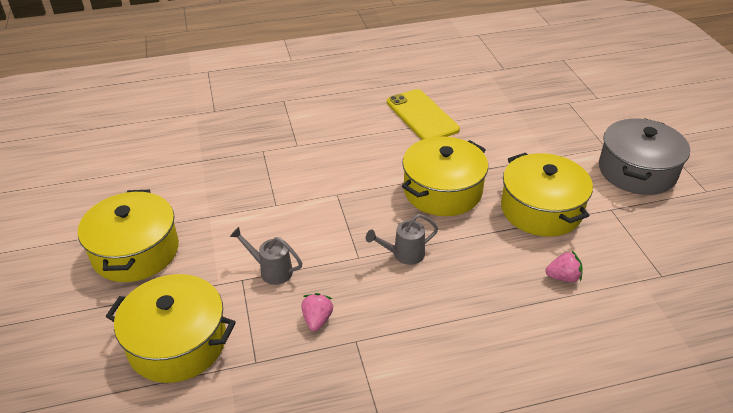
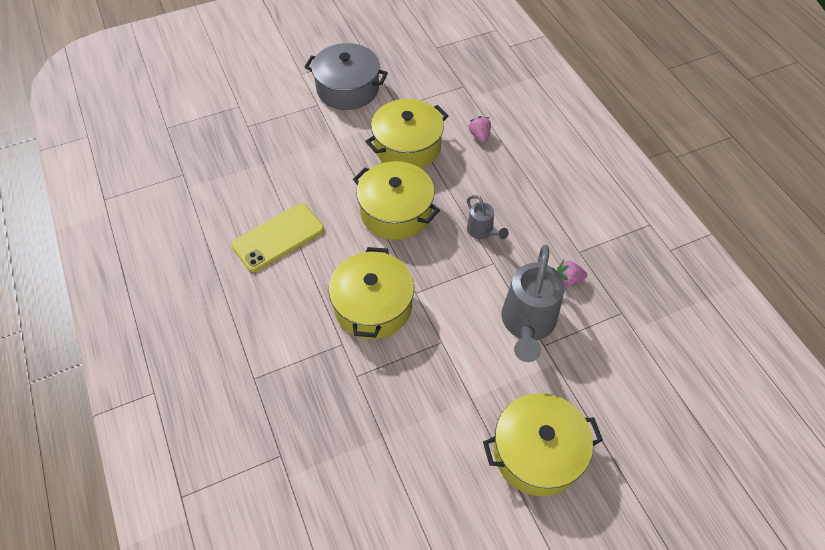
camera: 100 degrees left, 15 degrees up
(177, 343) = (625, 374): yellow pot -> yellow pot (373, 306)
(271, 270) = (527, 324): grey watering can -> grey watering can, size x1.96

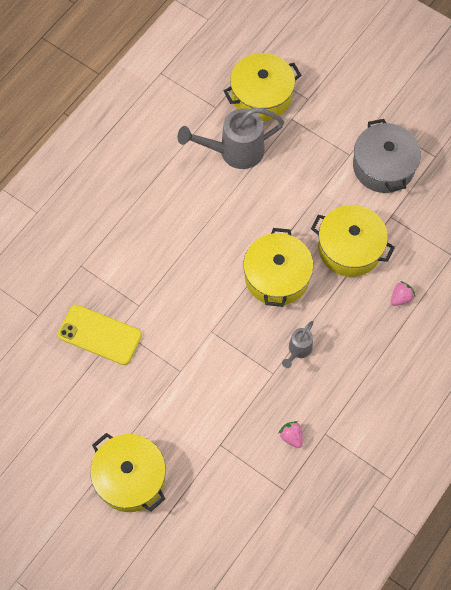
camera: 60 degrees right, 10 degrees up
(278, 237) = (200, 209): yellow phone -> yellow phone (100, 335)
(373, 306) = (182, 308): yellow pot -> yellow pot (261, 96)
(527, 324) = (231, 424): grey watering can -> grey watering can (234, 151)

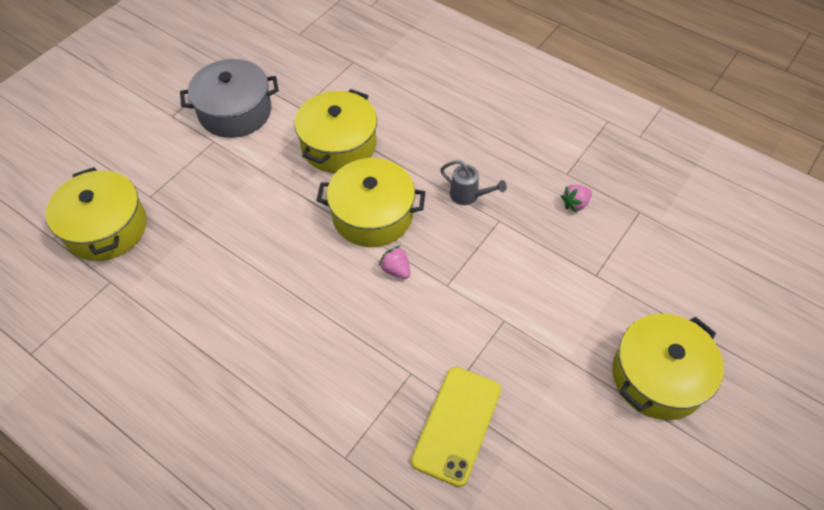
camera: 90 degrees left, 10 degrees down
(234, 151) = (186, 259): grey watering can -> none
(401, 298) = (402, 104): pink strawberry -> pink strawberry (396, 269)

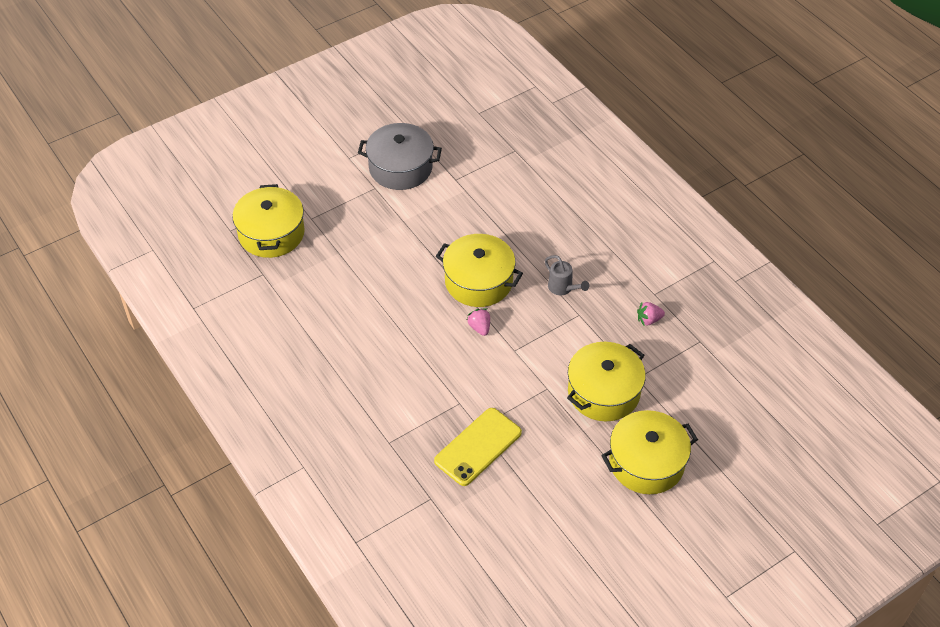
camera: 20 degrees right, 5 degrees down
(339, 145) = (474, 218): yellow pot -> yellow pot (603, 392)

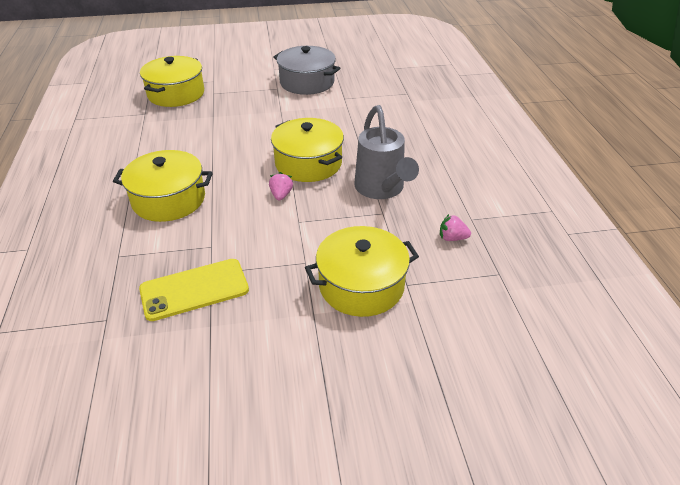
camera: 25 degrees right, 10 degrees down
(563, 288) = (381, 189): grey watering can -> grey watering can, size x1.96
(646, 463) = (362, 374): yellow pot -> yellow pot (169, 199)

